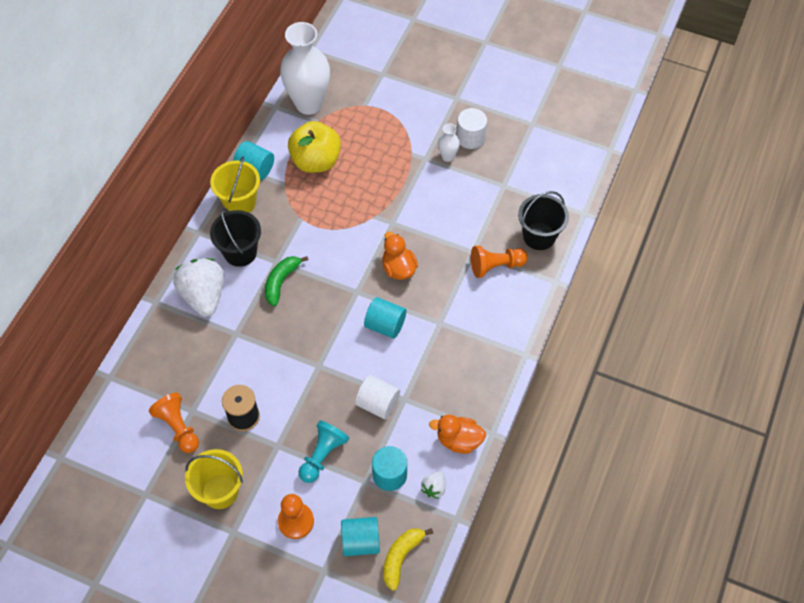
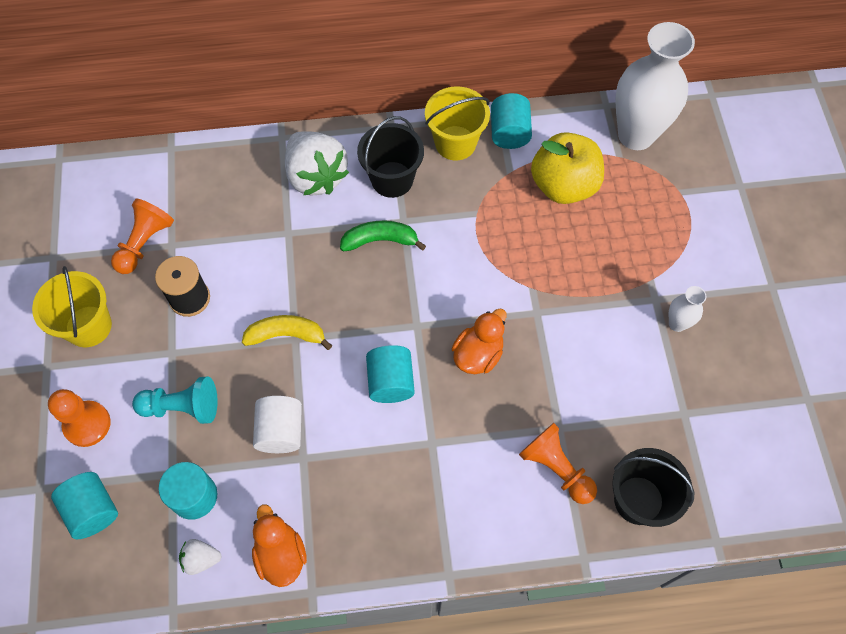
camera: 60 degrees right, 5 degrees up
(204, 296) = (316, 176): white strawberry -> white strawberry turned 105 degrees clockwise
(401, 557) = (92, 569): yellow banana -> yellow banana (286, 335)
(470, 137) = (726, 335): white cylinder -> none

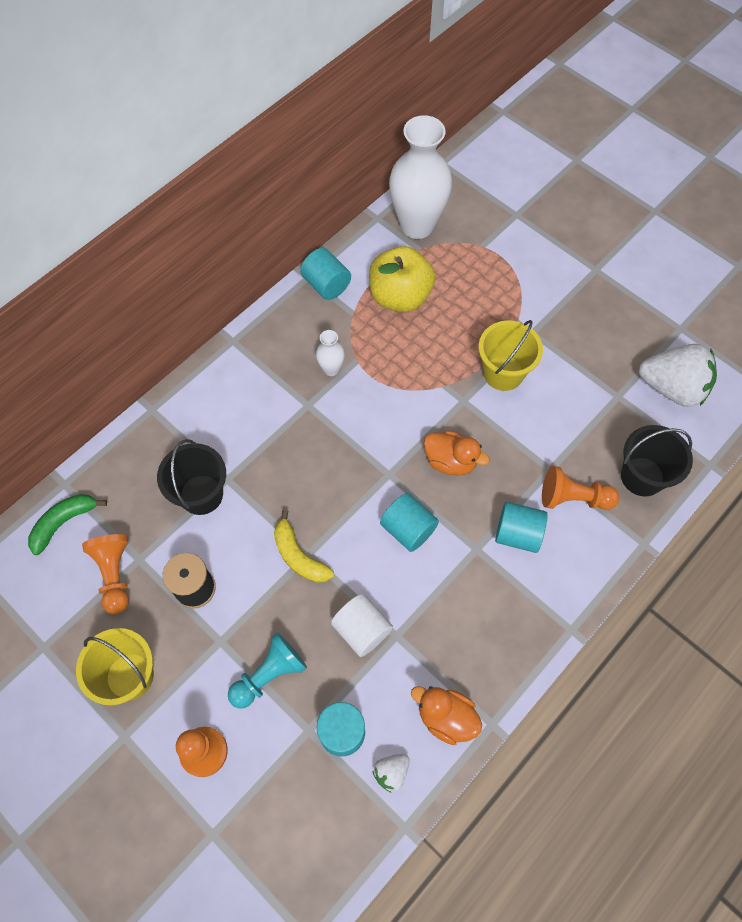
camera: 40 degrees left, 0 degrees up
(93, 510) = (272, 811): turquoise cylinder -> turquoise cylinder (517, 534)
(286, 335) = (299, 556): yellow banana -> yellow banana turned 90 degrees counterclockwise
(316, 176) = (208, 420): white strawberry -> white strawberry (672, 388)
(380, 240) = (304, 432): green banana -> green banana (64, 522)
(392, 179) = (270, 380): black bucket -> black bucket (201, 494)
(455, 143) = (293, 319): yellow bucket -> yellow bucket (503, 373)
(478, 354) = (451, 461): orange duck -> orange duck turned 120 degrees clockwise
(677, 323) = (560, 339): white vase -> white vase (331, 369)

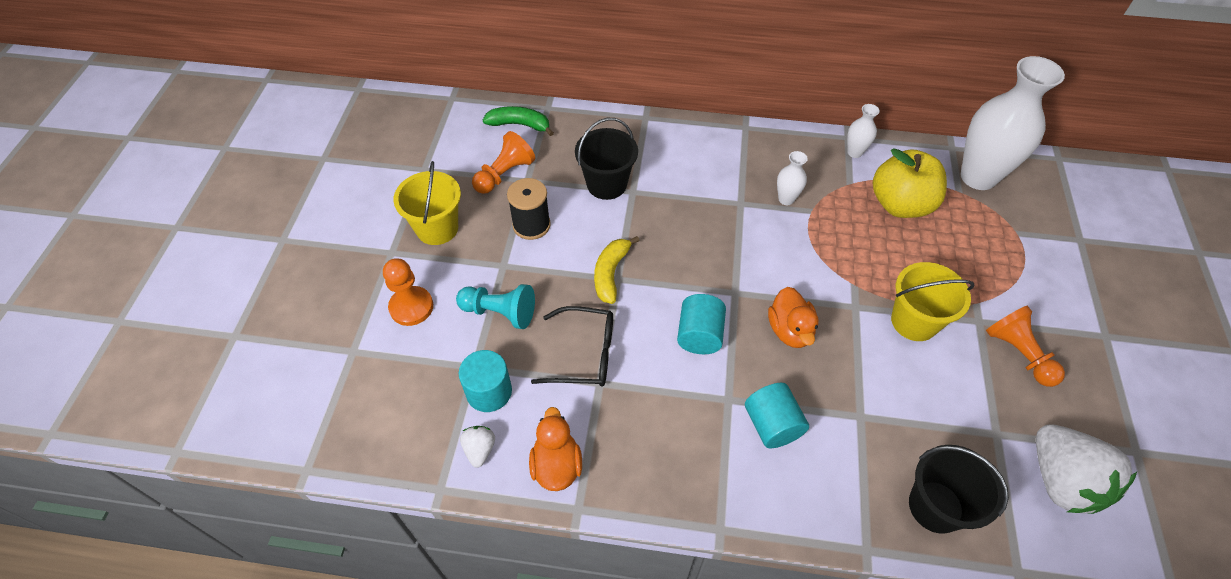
camera: 55 degrees right, 10 degrees down
(326, 285) = (854, 152): turquoise cylinder -> white vase
(362, 630) = (584, 354): white cylinder -> black glasses
(391, 772) = (480, 450): white strawberry -> white strawberry turned 75 degrees clockwise
(573, 498) = (851, 453): orange pawn -> orange pawn (1018, 353)

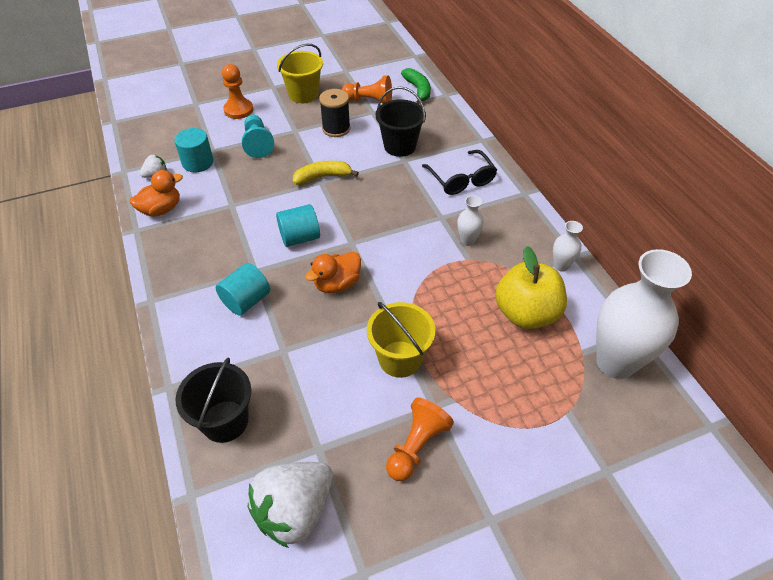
camera: 60 degrees right, 5 degrees down
(584, 354) = (249, 190): black glasses -> black glasses (461, 179)

